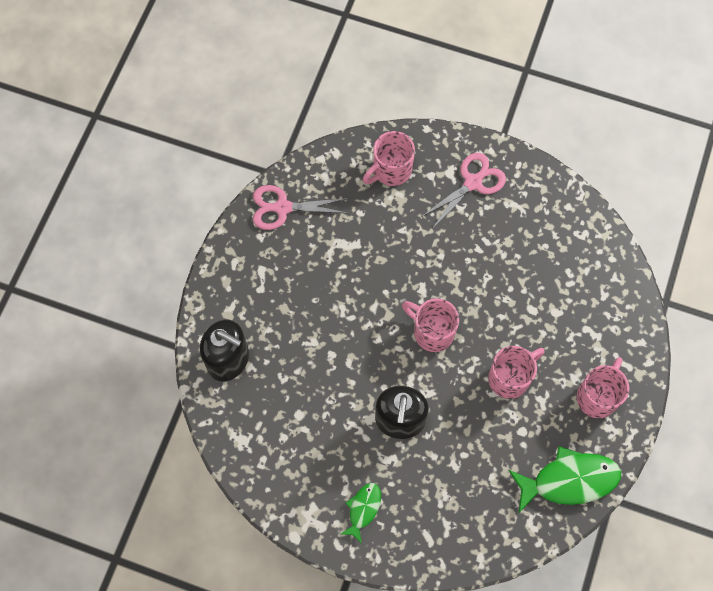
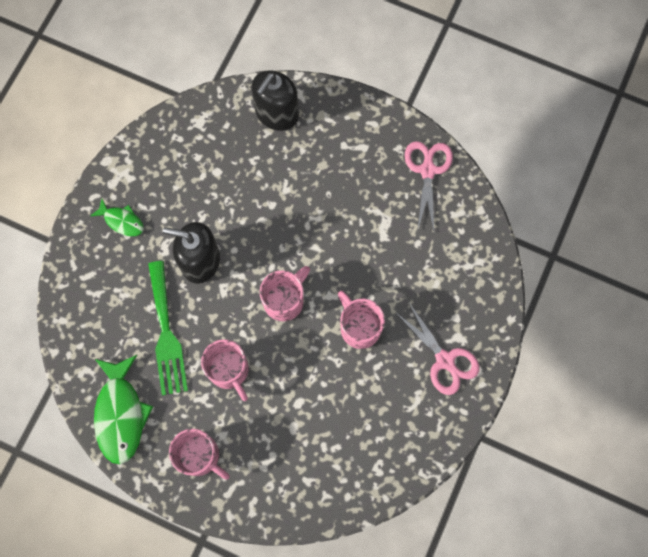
camera: 95 degrees right, 5 degrees up
(390, 171) = (463, 277): pink mug -> pink mug (359, 327)
(481, 445) = (166, 334): none -> green fork

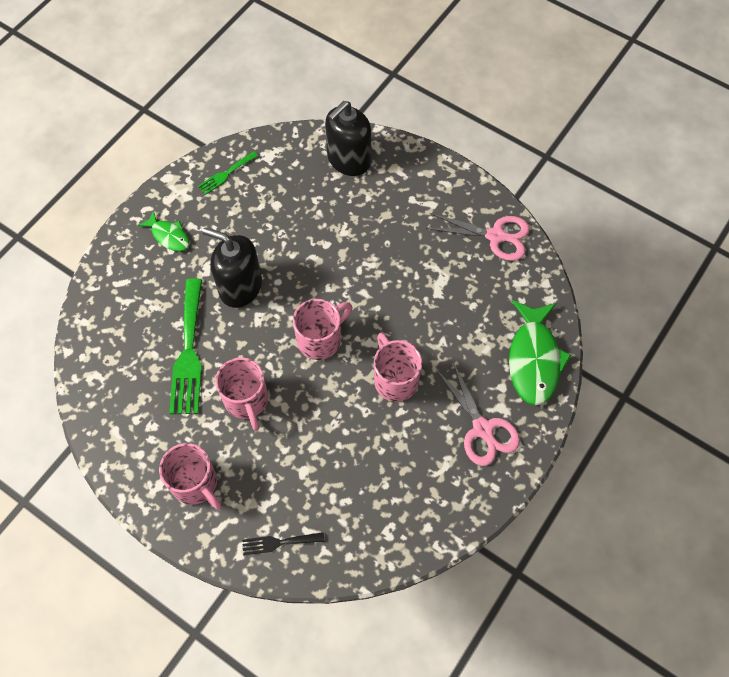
camera: 10 degrees right, 10 degrees down
(121, 414) = (121, 426): green fish -> green fish (534, 359)
(162, 148) = (226, 174): none -> green fork
(284, 495) = (279, 543): none -> black fork
(427, 170) = (495, 236): pink scissors -> pink scissors turned 90 degrees clockwise

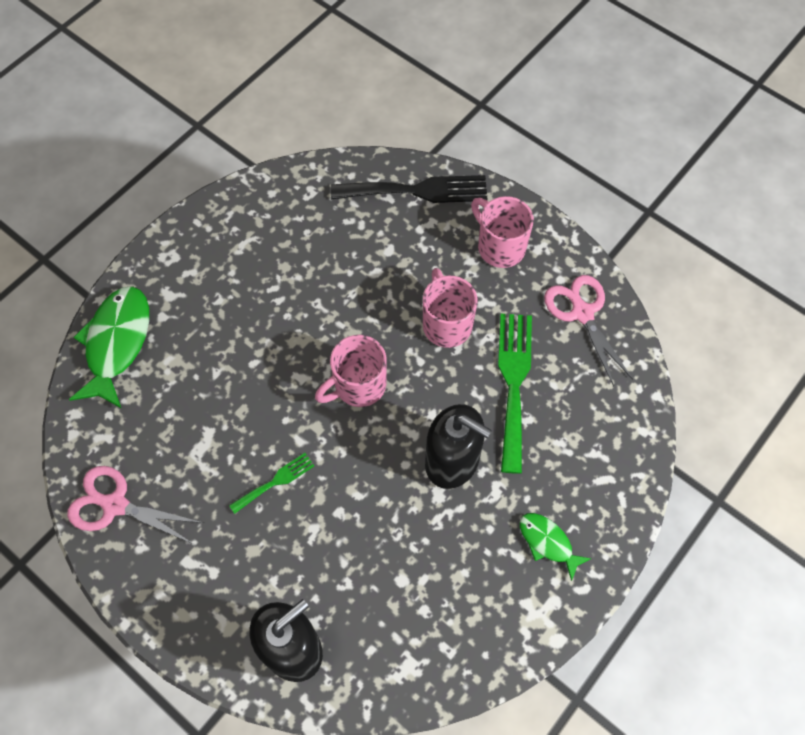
camera: 175 degrees left, 0 degrees up
(226, 174) = (472, 638): green fork -> green fork (275, 481)
(279, 543) = (417, 191): black fork -> black fork, size x1.96
(395, 379) = (279, 334): pink mug -> none
(482, 429) = (194, 275): pink scissors -> pink scissors (582, 313)

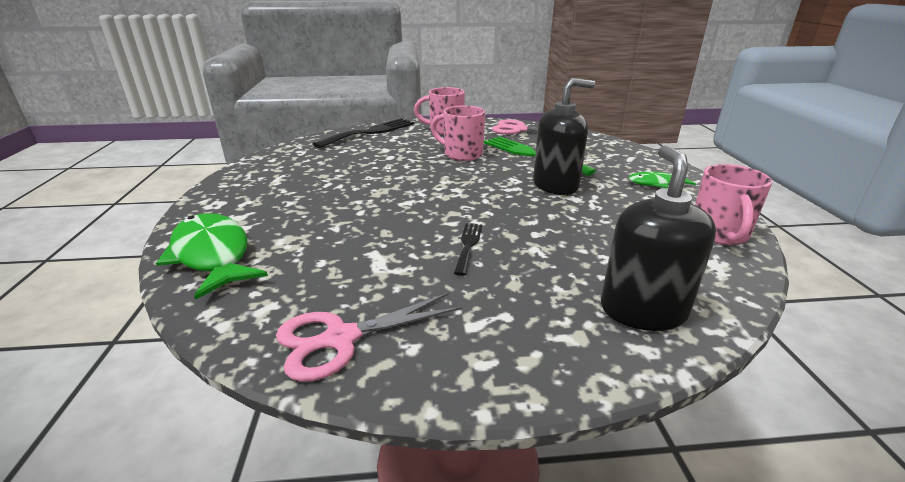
camera: 45 degrees left, 35 degrees down
(275, 481) = (468, 245): green fork -> black fork
(358, 386) = (451, 189): pink mug -> pink mug (719, 234)

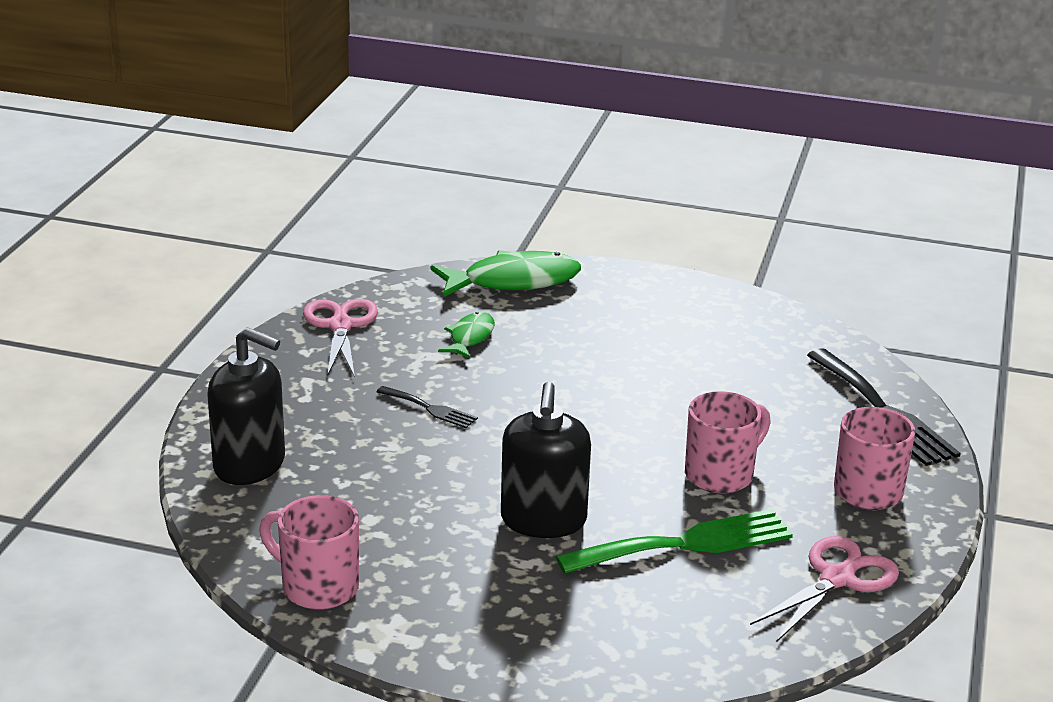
camera: 110 degrees right, 0 degrees up
(656, 183) = (488, 618): green fish -> green fish (470, 337)

